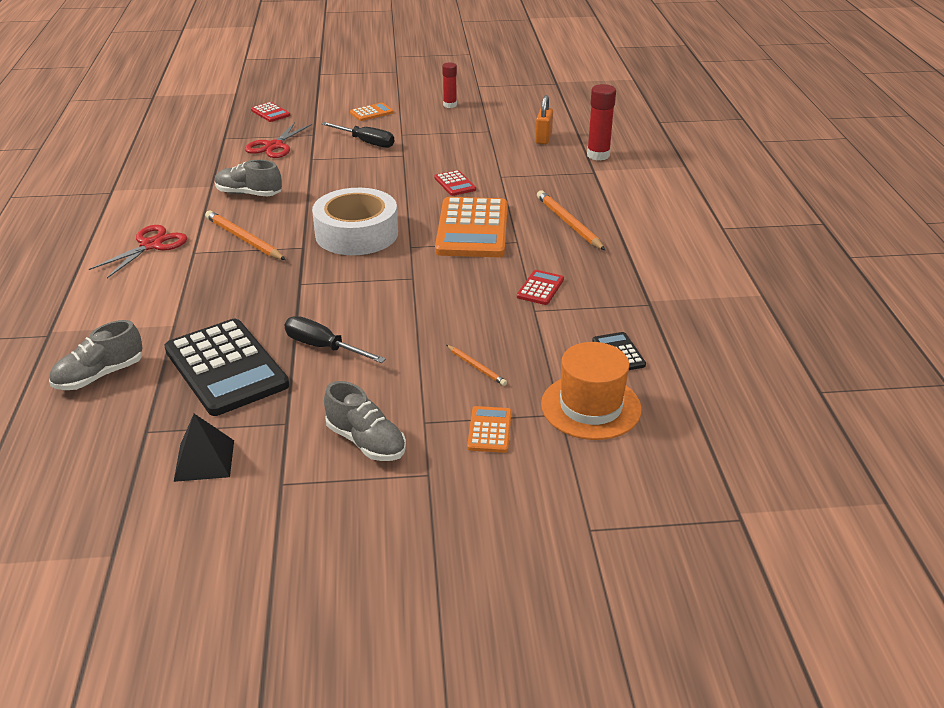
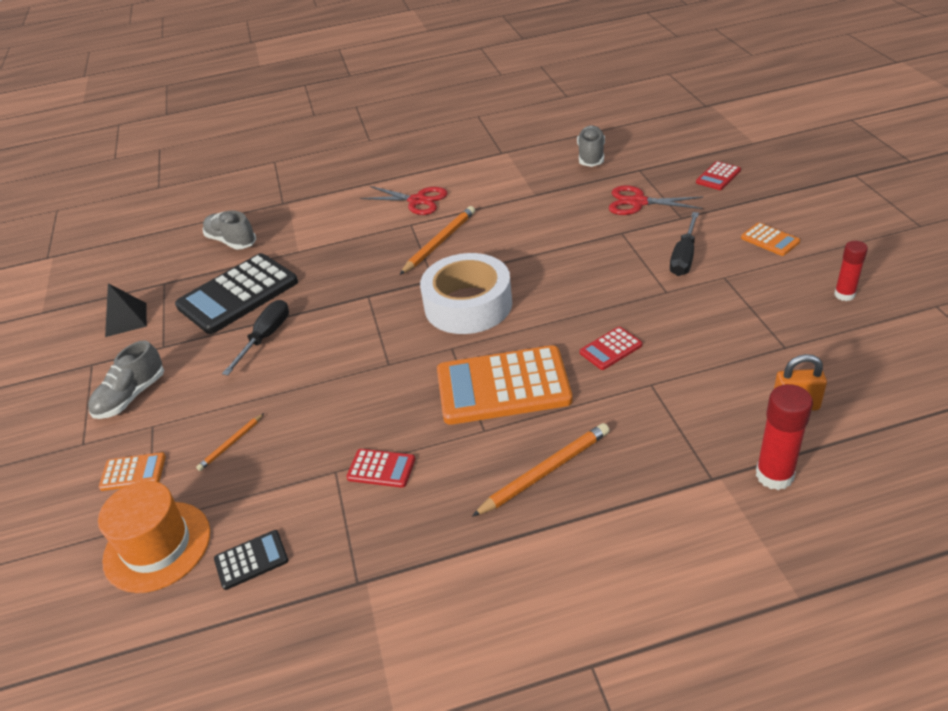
camera: 85 degrees right, 5 degrees up
(249, 194) = (527, 219): grey shoe -> grey shoe (591, 156)

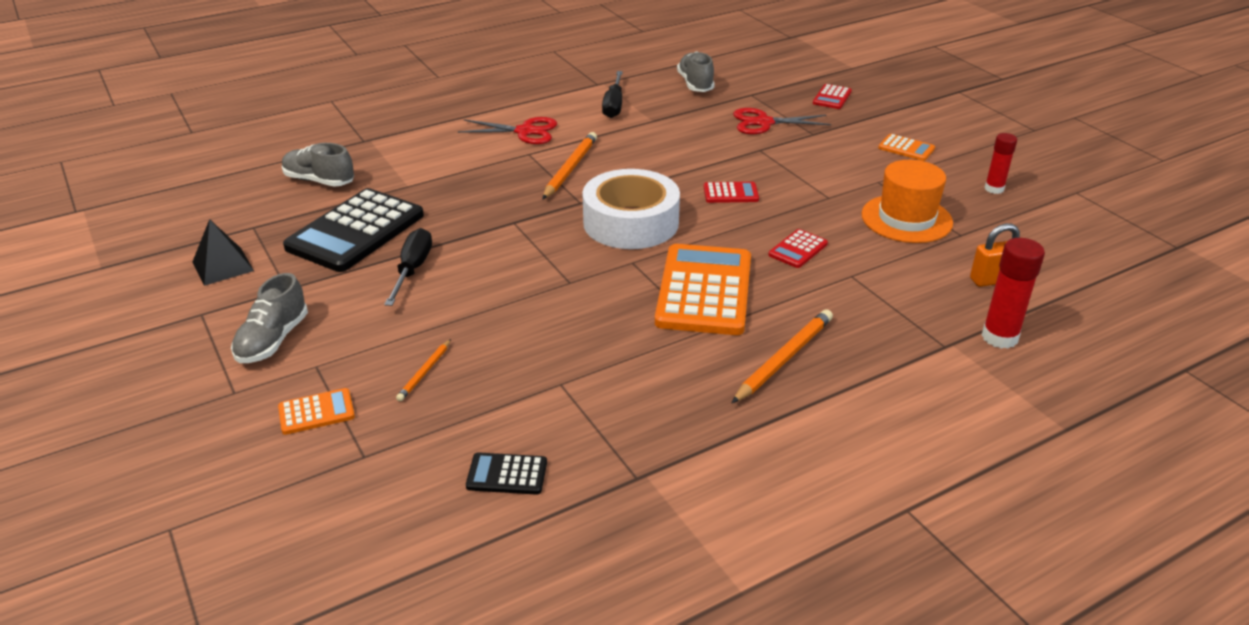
camera: 20 degrees left, 5 degrees down
(157, 546) = (386, 477): orange hat -> orange hat (906, 219)
(251, 560) = (507, 474): black calculator -> black calculator turned 135 degrees counterclockwise
(381, 469) = (611, 375): red calculator -> red calculator (730, 193)
(503, 386) = (704, 291): orange calculator -> orange calculator turned 120 degrees clockwise
(684, 257) = (832, 167): black screwdriver -> black screwdriver (614, 105)

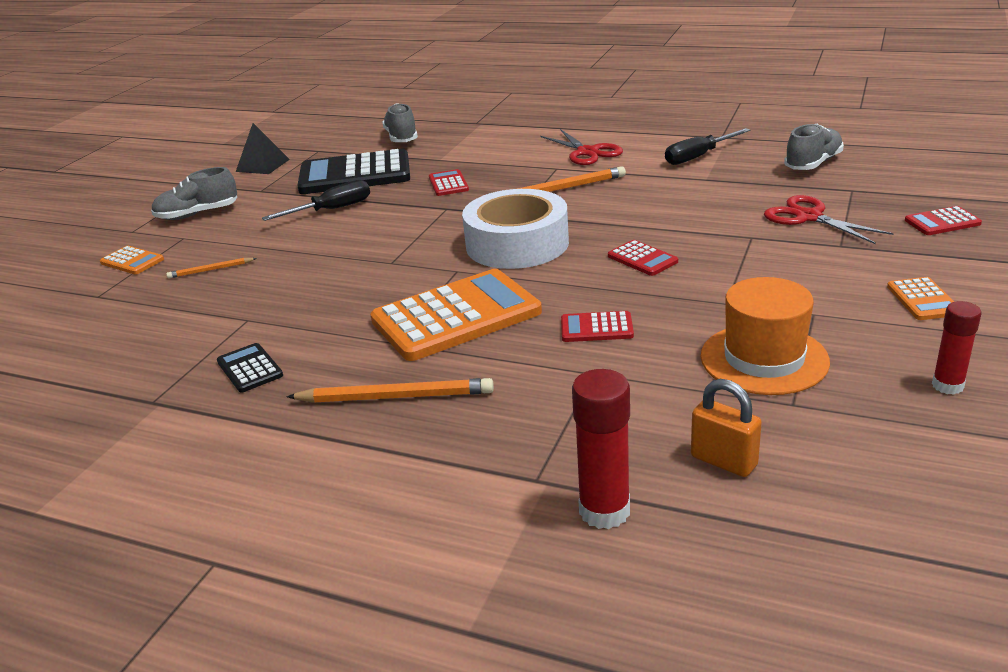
camera: 55 degrees right, 5 degrees down
(467, 202) = (448, 184): none -> red calculator
(507, 474) = (115, 350): black calculator -> black calculator (250, 368)

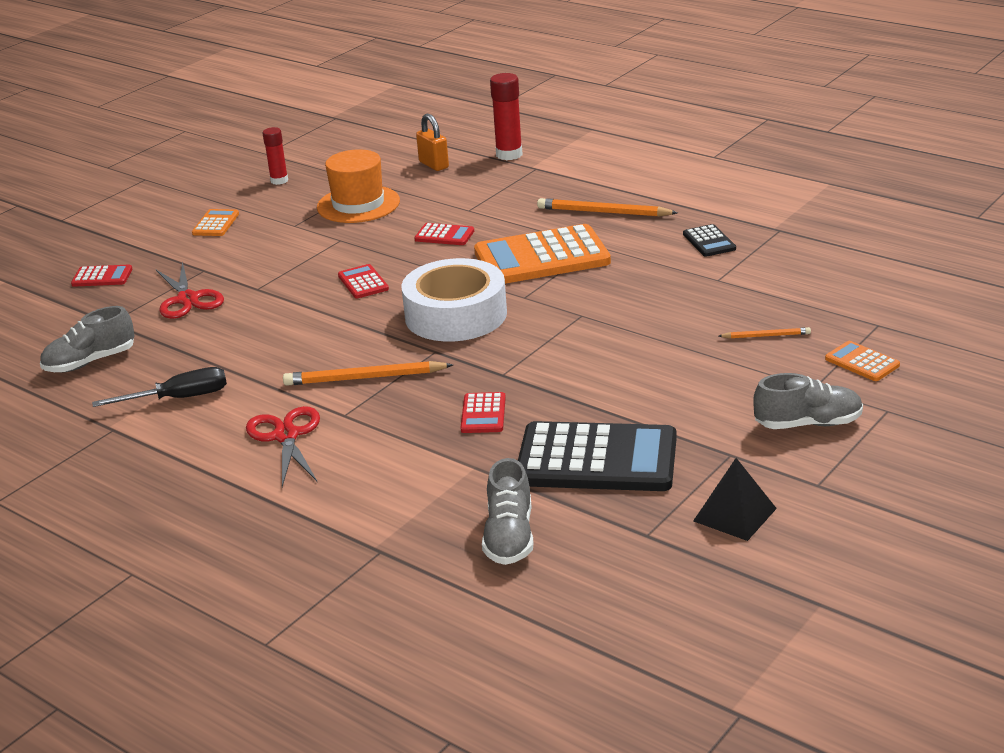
camera: 165 degrees left, 0 degrees up
(332, 210) = (634, 397): black screwdriver -> none

